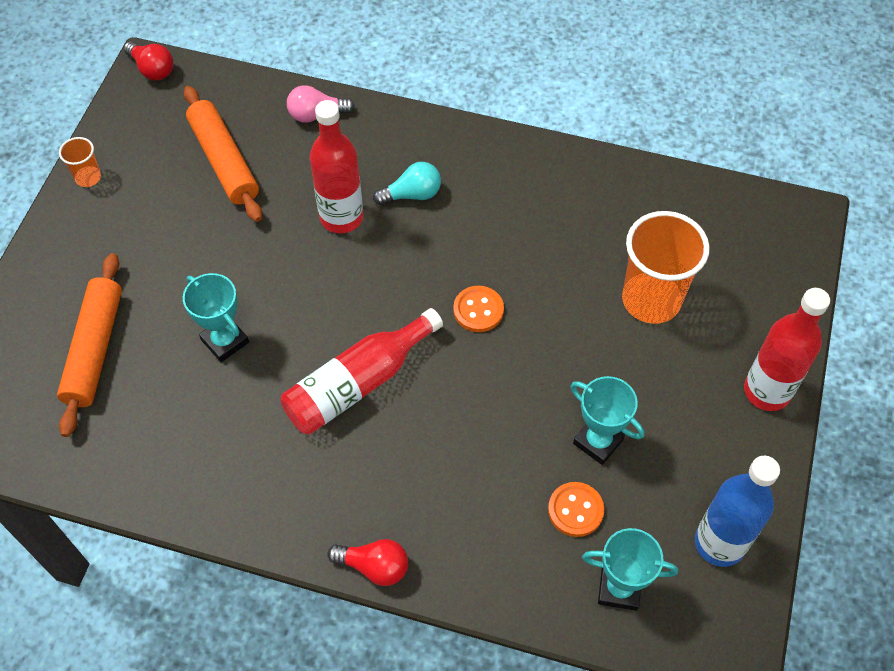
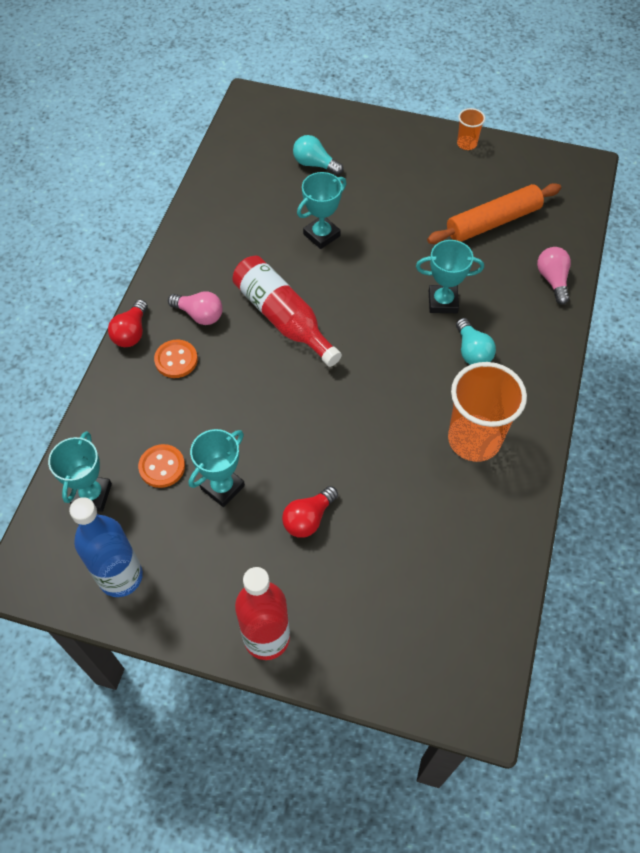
camera: 90 degrees right, 0 degrees up
(95, 349) = (315, 164): orange rolling pin -> turquoise light bulb
(152, 69) = (583, 169): red light bulb -> red light bulb (308, 518)
(341, 217) = (443, 302): red bottle -> turquoise trophy
(348, 482) = (199, 315): none -> pink light bulb
(478, 310) = (352, 400): orange button -> orange button (176, 360)
(651, 300) = (367, 542): orange cup -> orange cup (474, 439)

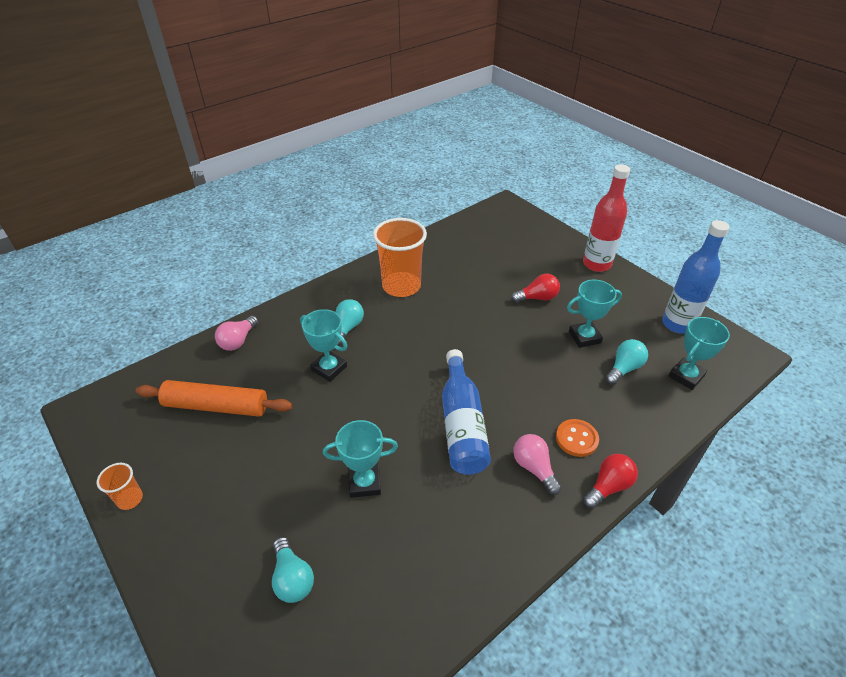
camera: 145 degrees left, 15 degrees down
(162, 467) = (624, 368): orange button -> turquoise light bulb
(283, 318) = (462, 424): red bottle -> blue bottle

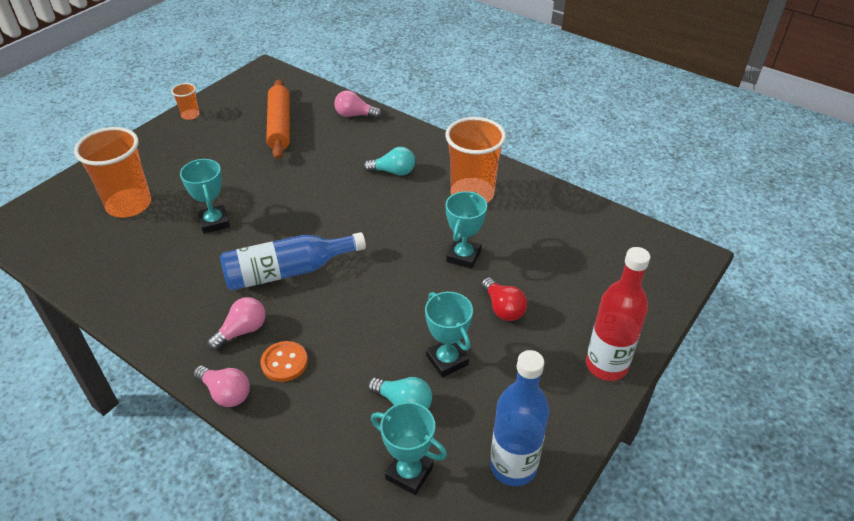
camera: 75 degrees right, 0 degrees up
(292, 578) = (129, 205): turquoise light bulb -> orange cup
(329, 368) = (337, 173): turquoise trophy -> turquoise trophy (463, 256)
(608, 486) = (226, 393): red light bulb -> pink light bulb

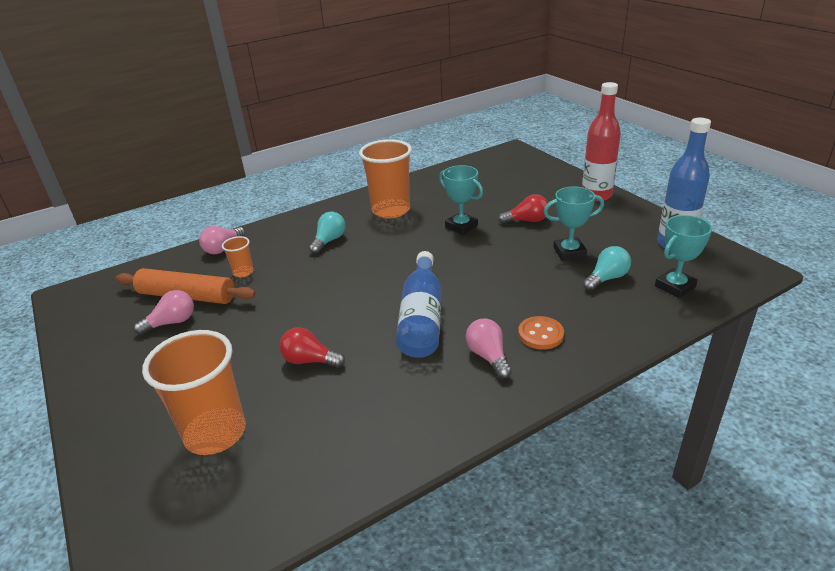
camera: 65 degrees left, 10 degrees down
(190, 115) = (85, 362): orange cup -> orange cup (243, 272)
(214, 222) = (310, 360): turquoise trophy -> red light bulb
(226, 393) = (566, 376): pink light bulb -> pink light bulb (172, 322)

